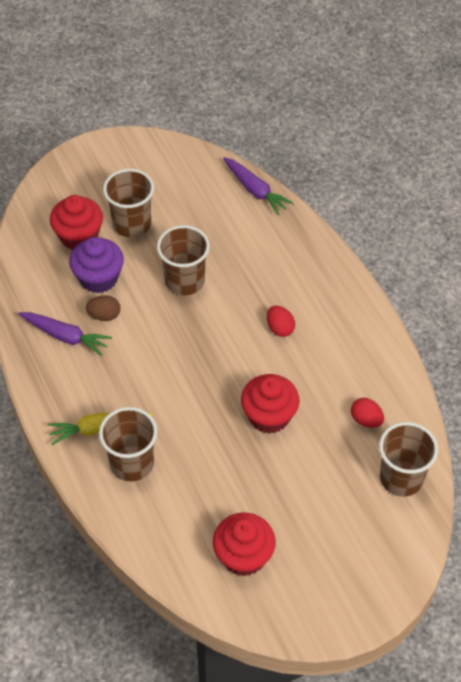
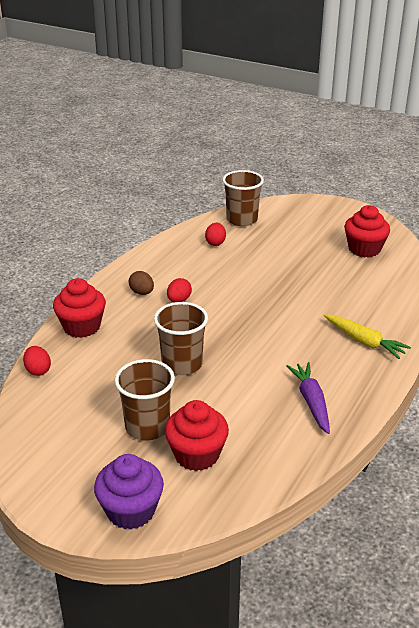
camera: 125 degrees left, 20 degrees down
(99, 278) = (231, 415): purple cupcake -> purple cupcake (131, 510)
(104, 315) = (265, 390): brown egg -> brown egg (142, 292)
(132, 463) = (368, 315): brown cup -> none
(255, 190) = (38, 370): purple carrot -> red egg
(269, 416) = (258, 277): red cupcake -> red cupcake (82, 327)

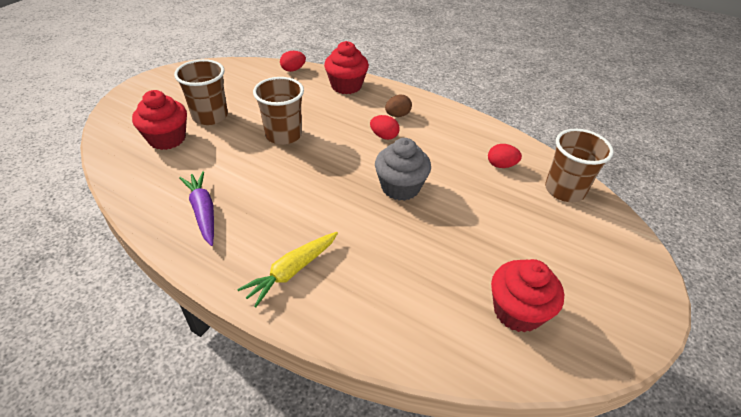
camera: 90 degrees right, 10 degrees up
(131, 510) = (128, 109): purple cupcake -> none
(253, 291) = (400, 187): none -> grey cupcake
(311, 402) = (203, 212): purple carrot -> purple carrot turned 105 degrees counterclockwise

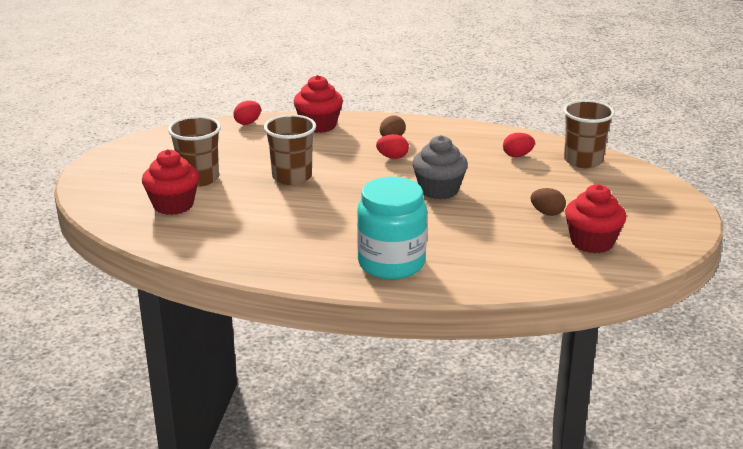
camera: 20 degrees left, 15 degrees down
(203, 212) = (271, 246): purple carrot -> none
(292, 271) = (391, 263): yellow carrot -> turquoise jar
(490, 251) = (547, 213): none -> brown egg

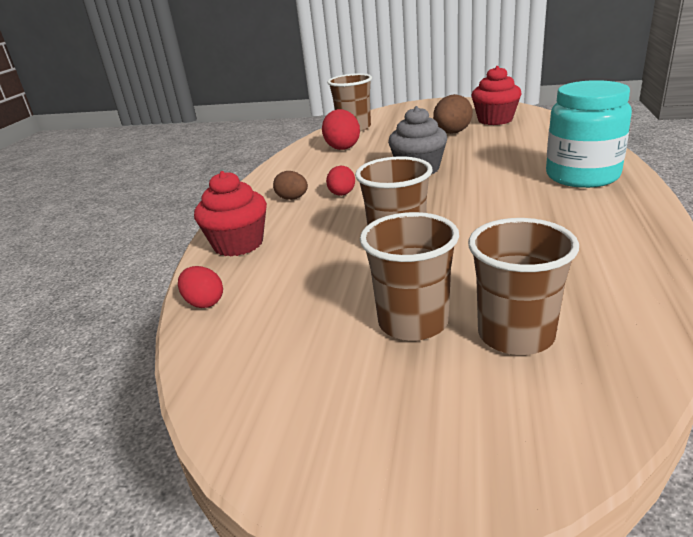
camera: 85 degrees left, 0 degrees up
(173, 205) = (515, 335): red cupcake -> brown cup
(517, 155) = (342, 147): red egg -> red egg, size x1.59
(547, 213) = (452, 133): brown egg -> brown egg, size x1.59

